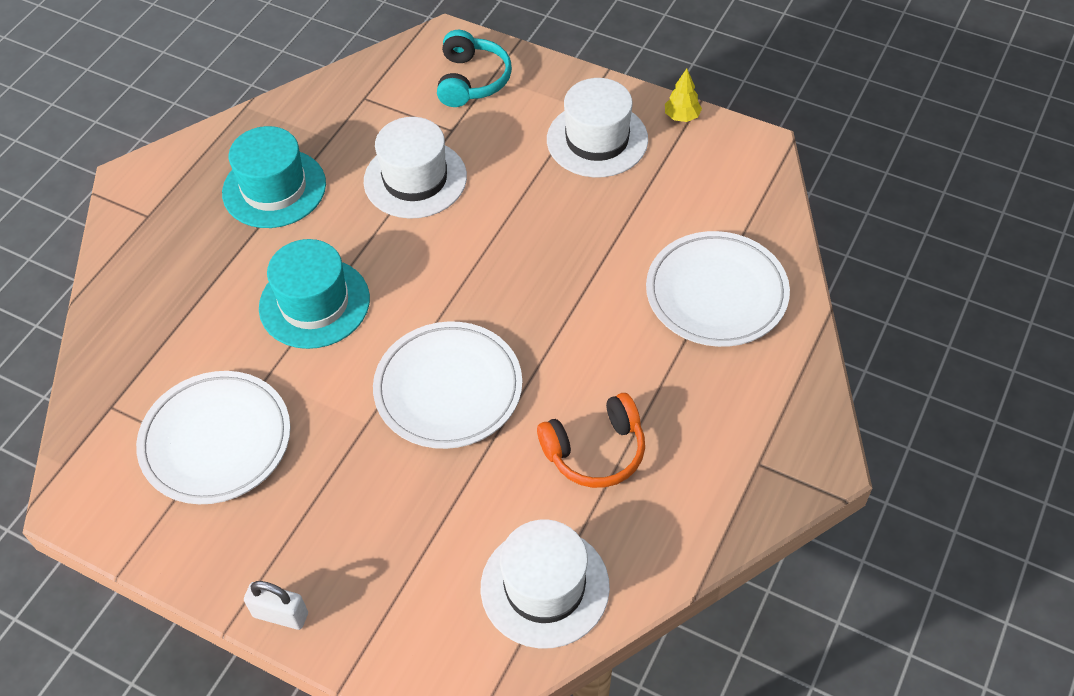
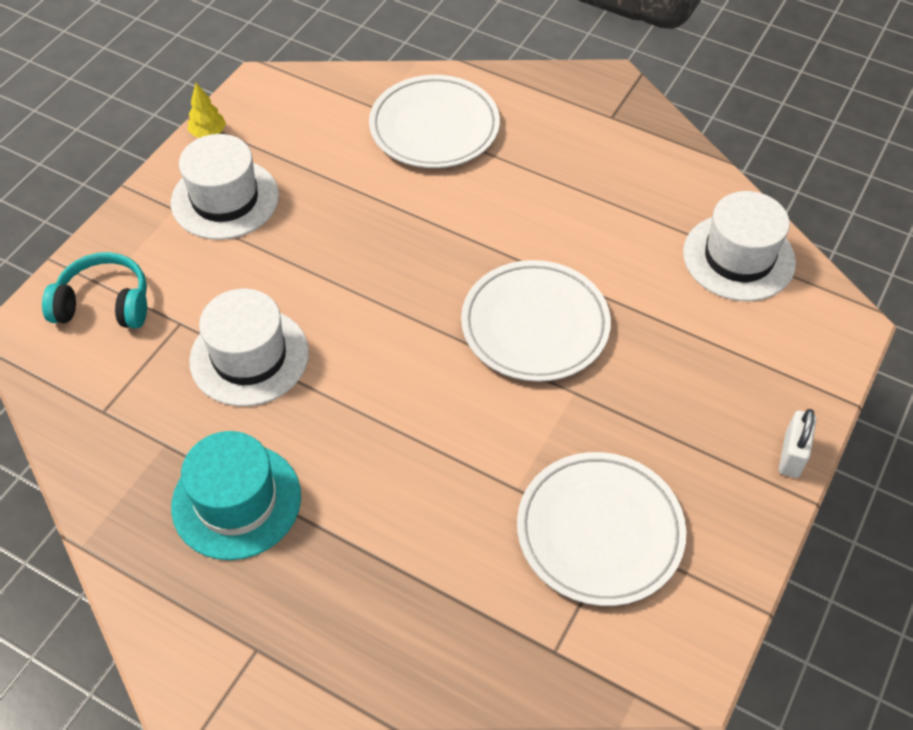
camera: 90 degrees left, 0 degrees up
(314, 303) = (418, 447): turquoise hat -> none
(595, 451) = (603, 218): orange headphones -> none

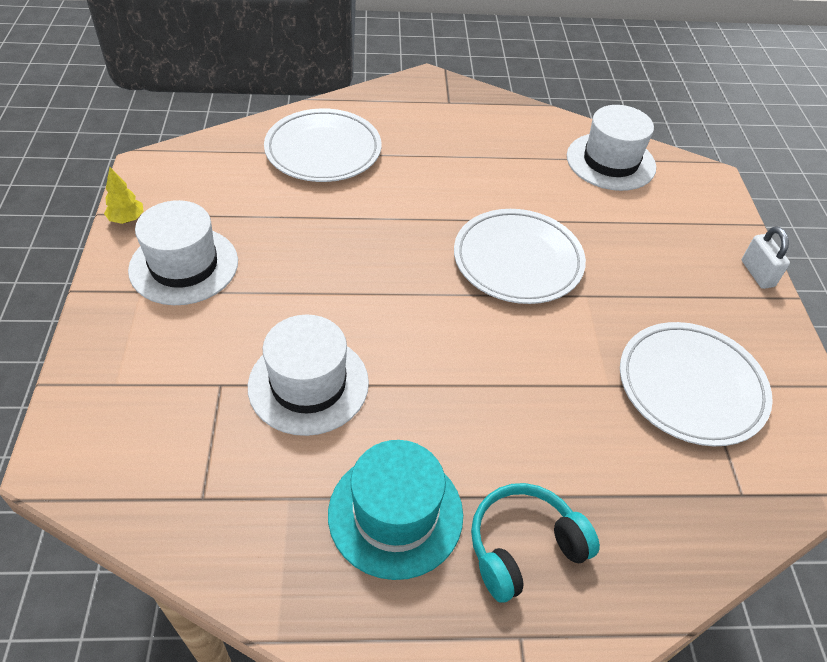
camera: 35 degrees left, 5 degrees down
(104, 304) = (130, 400): turquoise headphones -> turquoise headphones (524, 547)

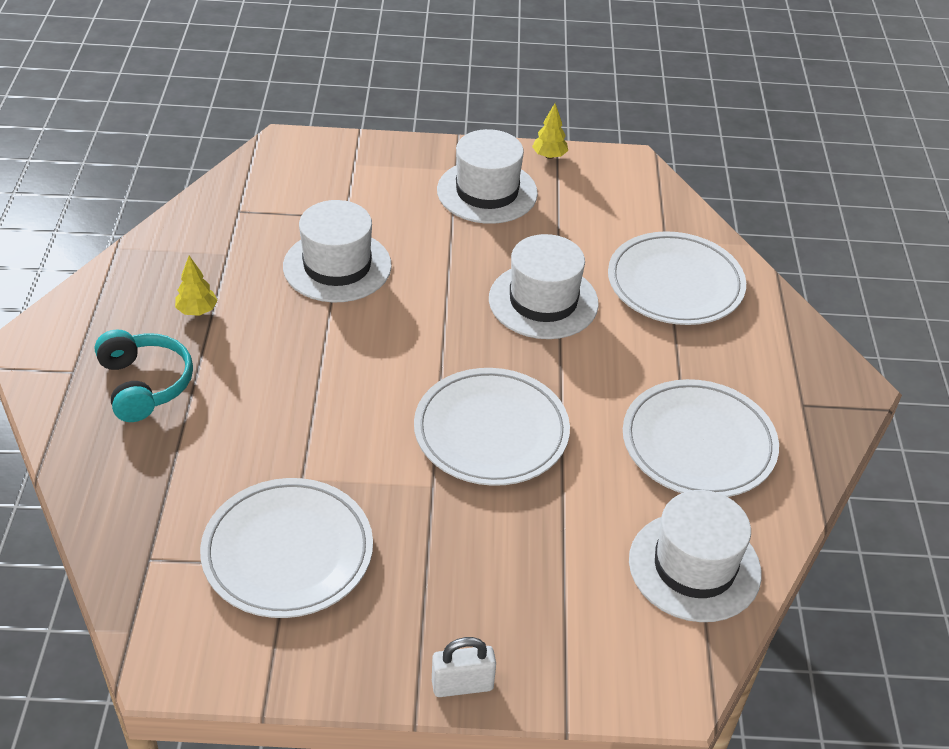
camera: 95 degrees right, 5 degrees down
(351, 227) = (543, 301): none -> white hat
(395, 514) = (197, 311): turquoise hat -> yellow tree
(499, 151) = (698, 444): none -> white plate

